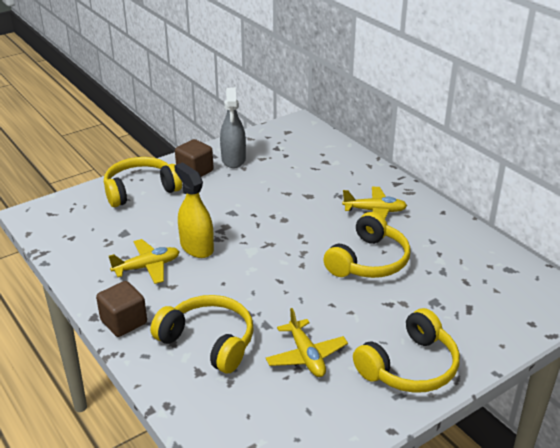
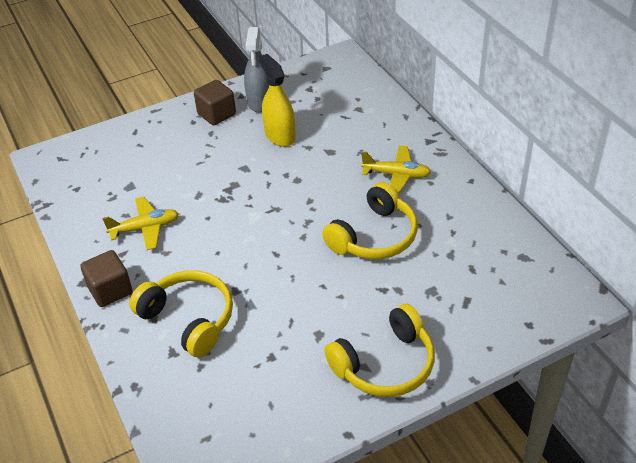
camera: 10 degrees right, 10 degrees up
(140, 190) = (156, 135): yellow headphones -> none
(197, 247) = (199, 208): yellow spray bottle -> yellow spray bottle (280, 135)
(306, 356) = (282, 343): yellow plane -> none

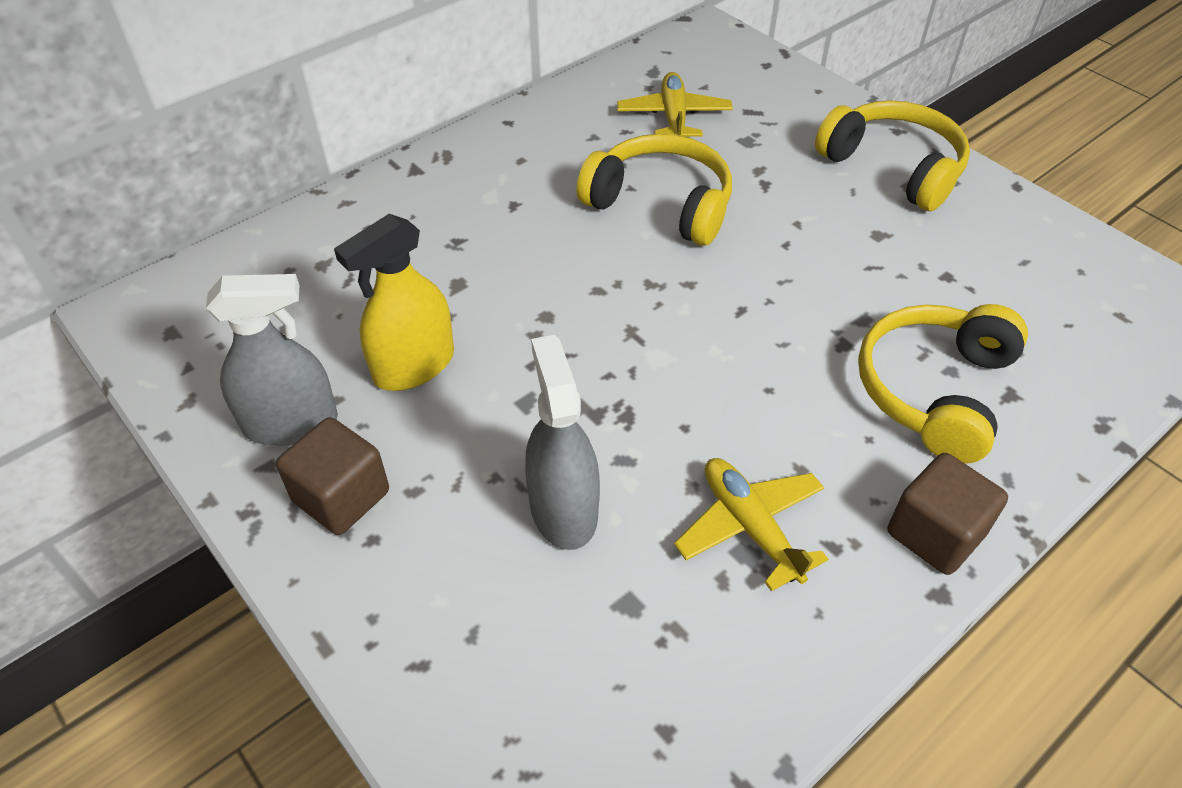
camera: 105 degrees left, 5 degrees up
(181, 173) = (563, 509): none -> grey spray bottle
(396, 175) = (509, 196): yellow plane -> yellow plane (674, 117)

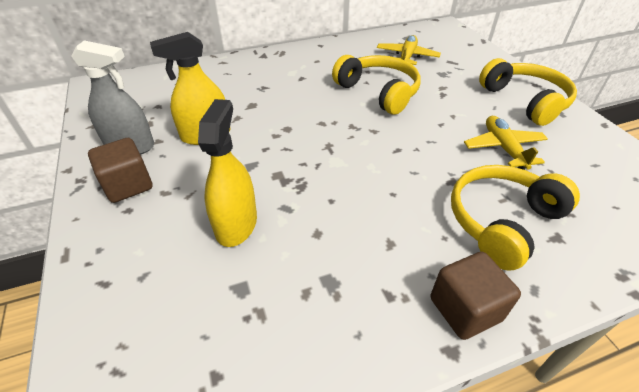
camera: 20 degrees right, 5 degrees down
(563, 509) = (236, 224): grey spray bottle -> yellow spray bottle
(750, 527) = (340, 266): yellow plane -> yellow plane (503, 148)

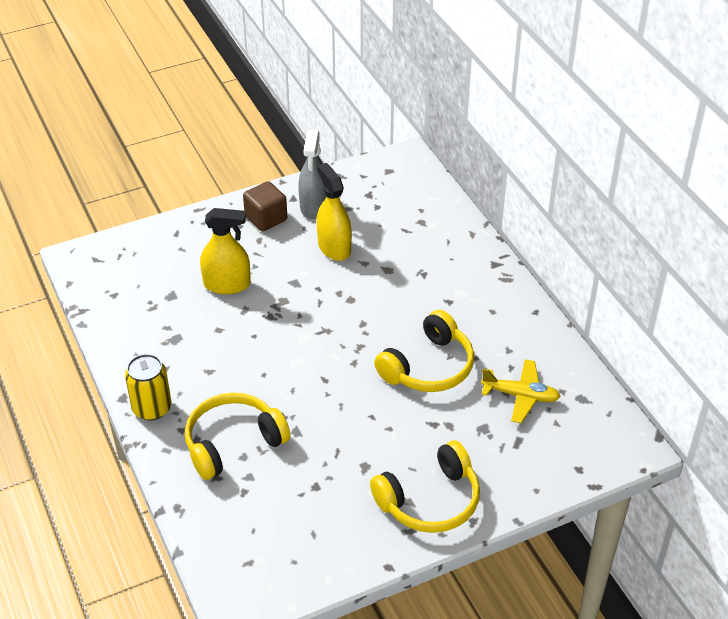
camera: 85 degrees right, 0 degrees up
(465, 309) = (152, 408): brown cube -> yellow can
(502, 221) = (233, 443): yellow headphones -> yellow headphones turned 75 degrees counterclockwise
(503, 148) = (334, 462): yellow plane -> none

